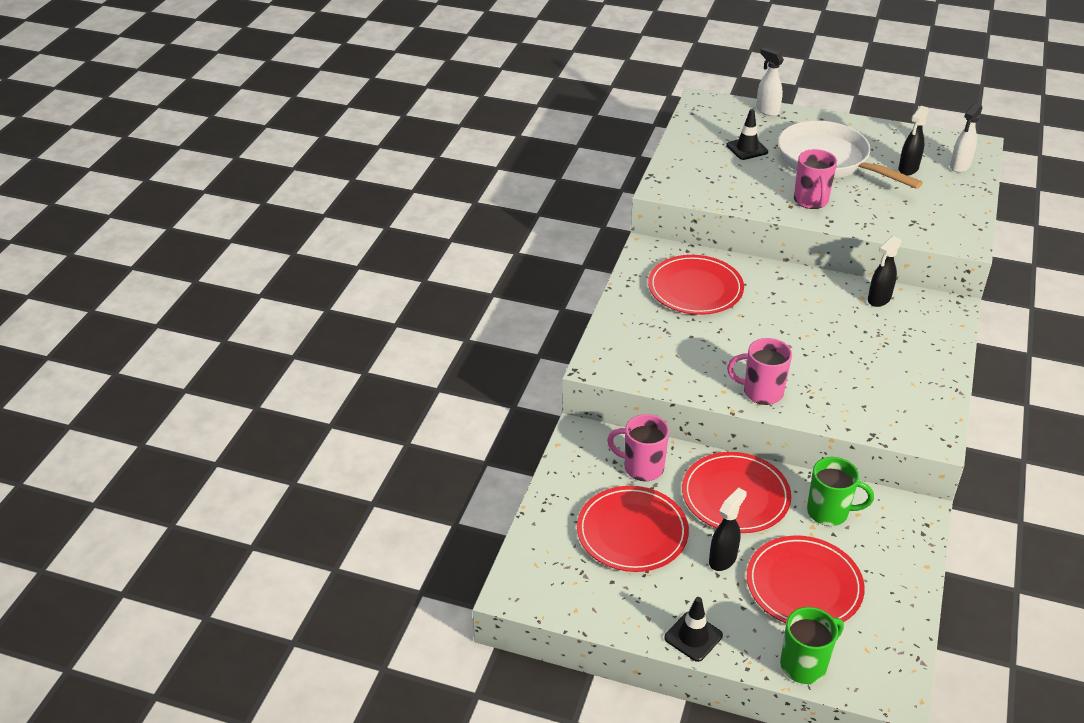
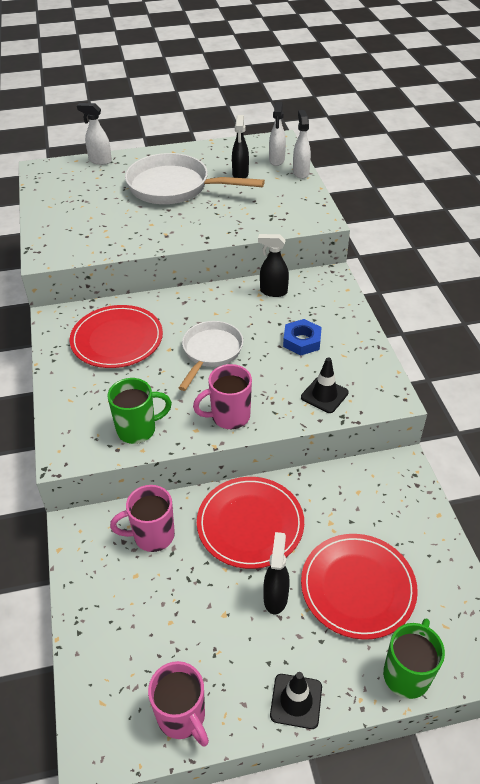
camera: 30 degrees left, 5 degrees up
(632, 532) = (178, 612): red plate -> none
(747, 149) = (101, 198): black traffic cone -> black traffic cone (324, 395)
(778, 332) = (210, 352): none -> white pan
(811, 201) = (181, 226): pink mug -> pink mug (182, 716)
(829, 512) = (335, 501): green mug -> green mug (138, 429)
(877, 355) = (302, 341): none -> blue nut
(879, 299) = (273, 291): black spray bottle -> black spray bottle turned 90 degrees clockwise
(978, 187) = (300, 172): none -> white spray bottle

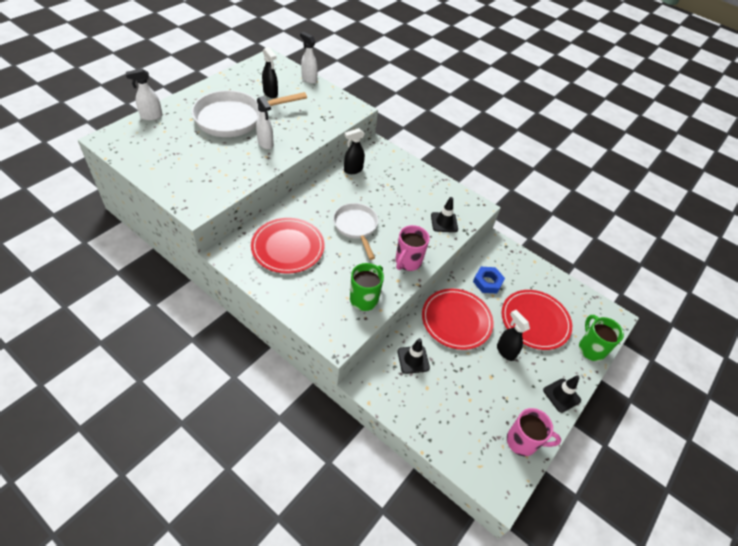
camera: 45 degrees left, 5 degrees up
(152, 536) = (413, 359): pink mug -> black traffic cone
(276, 160) = (284, 75): white spray bottle -> white spray bottle (265, 143)
(302, 341) = (400, 195): blue nut -> blue nut (487, 282)

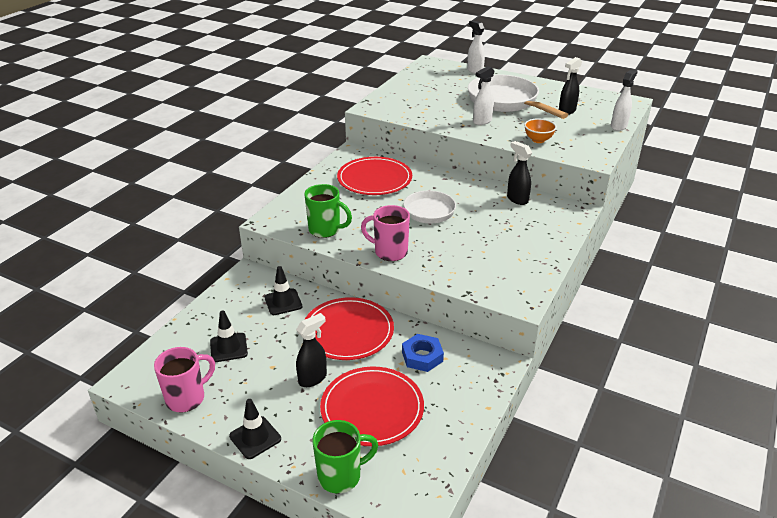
camera: 85 degrees right, 15 degrees down
(314, 124) = (538, 140): none -> orange bowl
(444, 222) = (472, 274): black traffic cone -> black traffic cone (228, 347)
(523, 442) = (187, 398): pink mug -> pink mug turned 135 degrees counterclockwise

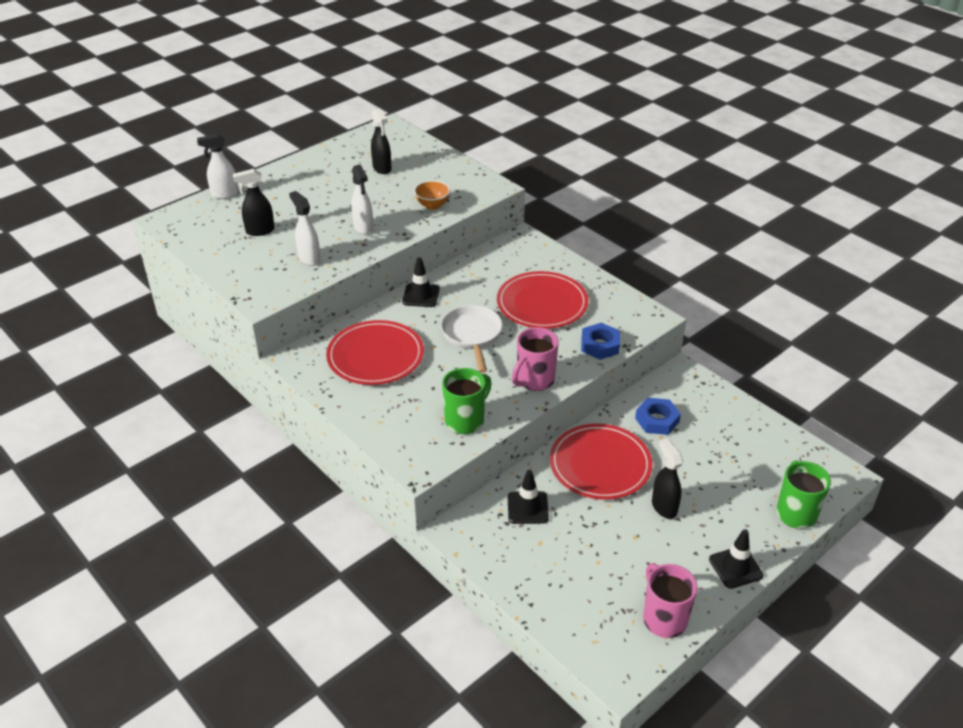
camera: 70 degrees left, 5 degrees up
(228, 347) = (591, 570): black traffic cone -> black traffic cone (421, 295)
(372, 408) = (717, 472): red plate -> red plate (542, 303)
(458, 278) = (600, 345): none -> blue nut
(506, 102) = (329, 198): white pan -> none
(517, 199) = (482, 267): black spray bottle -> black spray bottle (259, 231)
(619, 126) = (437, 151): white spray bottle -> white spray bottle (309, 258)

